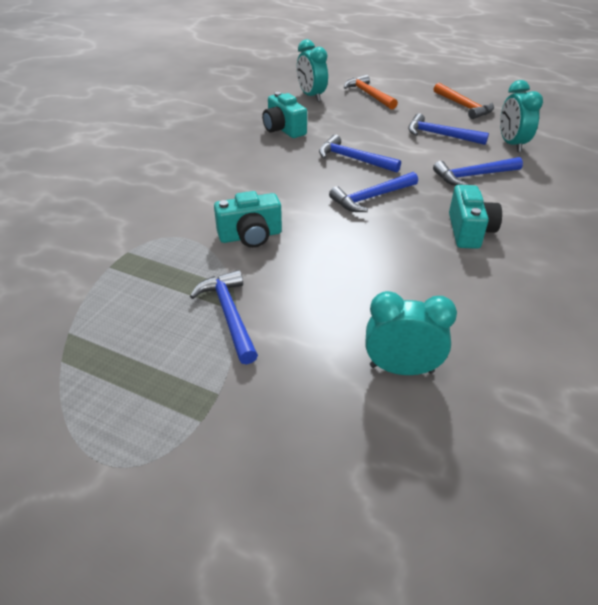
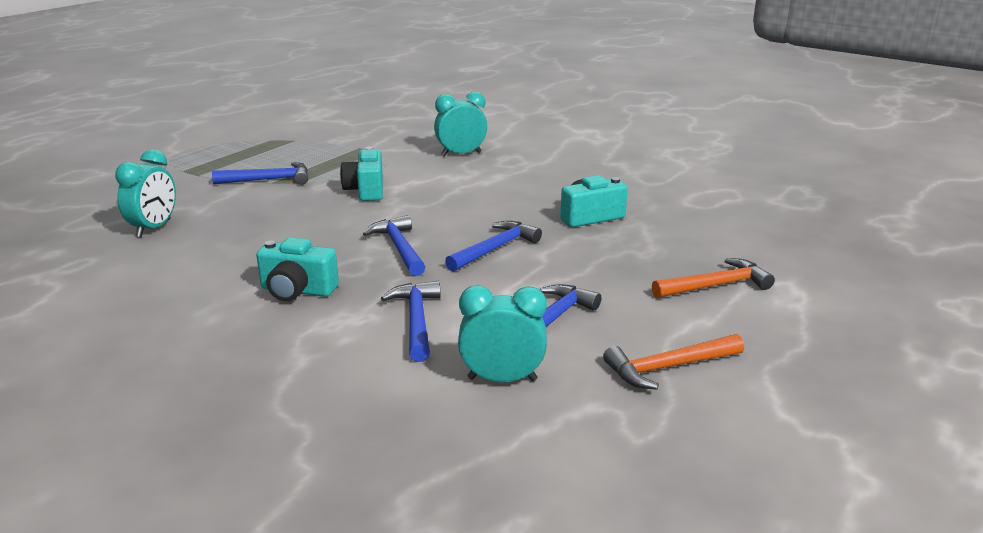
camera: 100 degrees right, 15 degrees down
(311, 96) = (705, 242): turquoise clock -> turquoise clock (461, 154)

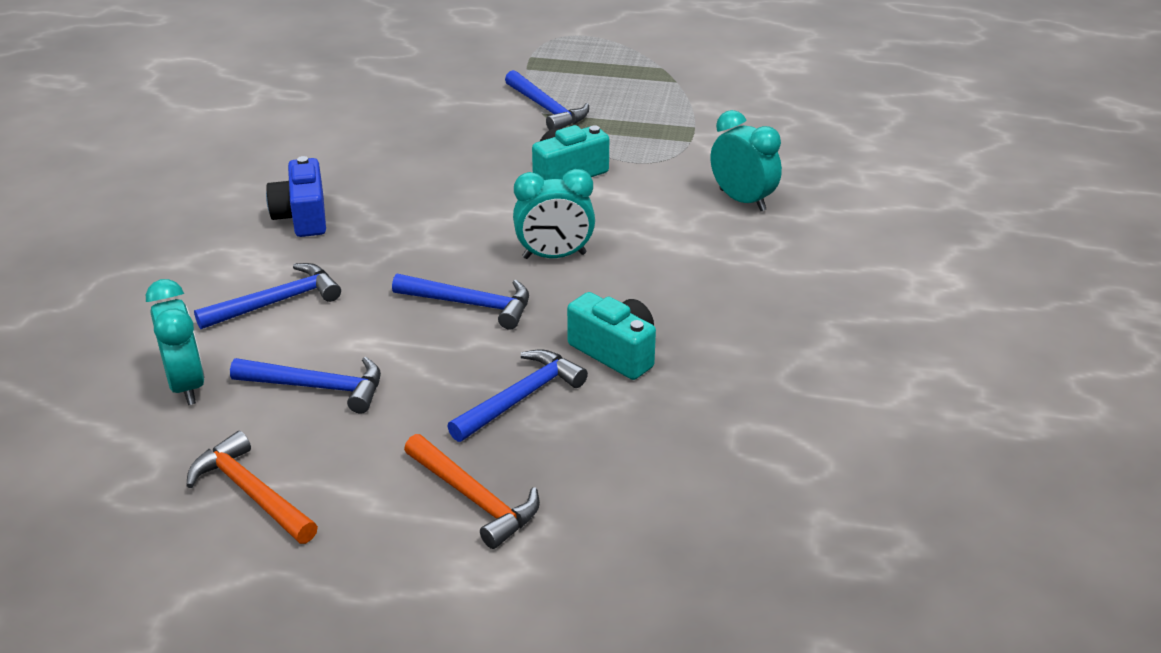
camera: 65 degrees right, 10 degrees up
(154, 228) = (385, 98): turquoise clock -> turquoise clock (554, 256)
(297, 291) = (302, 217): turquoise camera -> blue camera
(399, 248) = (431, 242): blue hammer -> blue hammer (520, 398)

